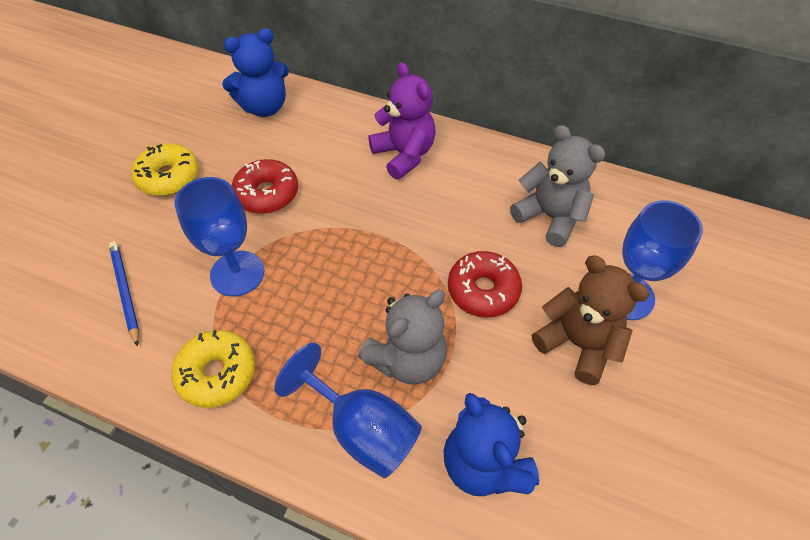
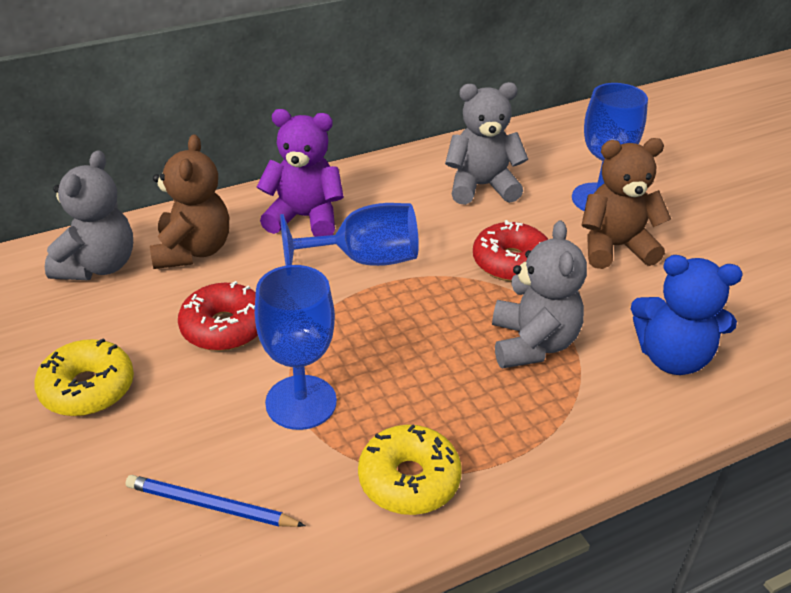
camera: 50 degrees left, 15 degrees down
(264, 107) = (98, 266): blue teddy bear -> grey teddy bear
(318, 132) = (193, 251): none -> brown teddy bear
(362, 429) = (574, 410): blue goblet -> blue goblet (364, 260)

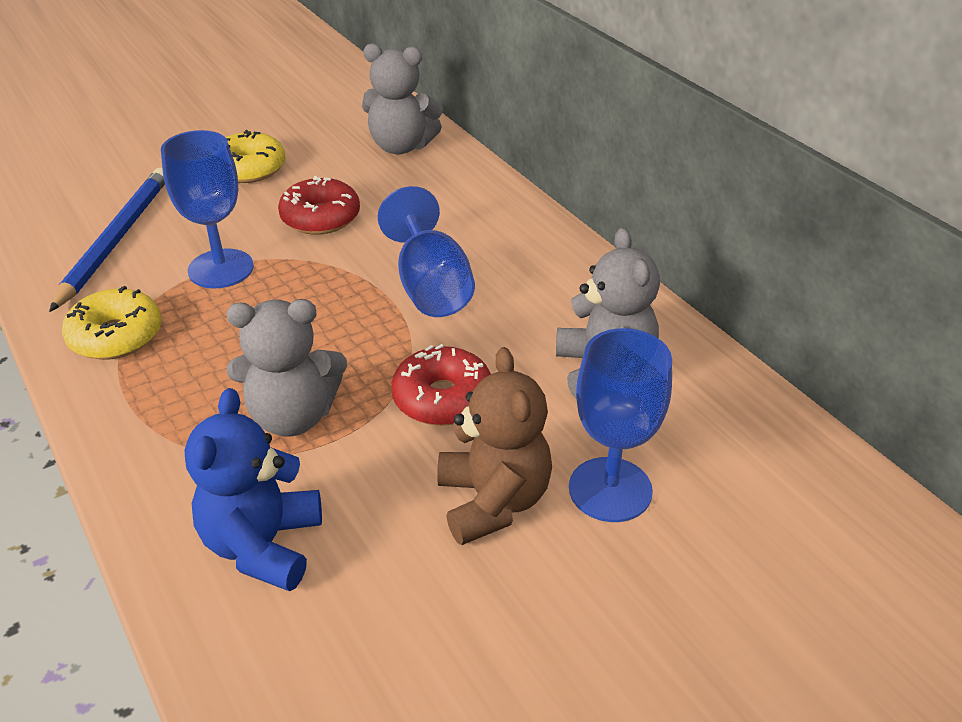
camera: 85 degrees right, 0 degrees up
(193, 251) = (430, 187): brown teddy bear -> none
(210, 506) = (115, 239): blue pencil -> blue pencil, size x1.65
(304, 218) = (498, 242): purple teddy bear -> none

